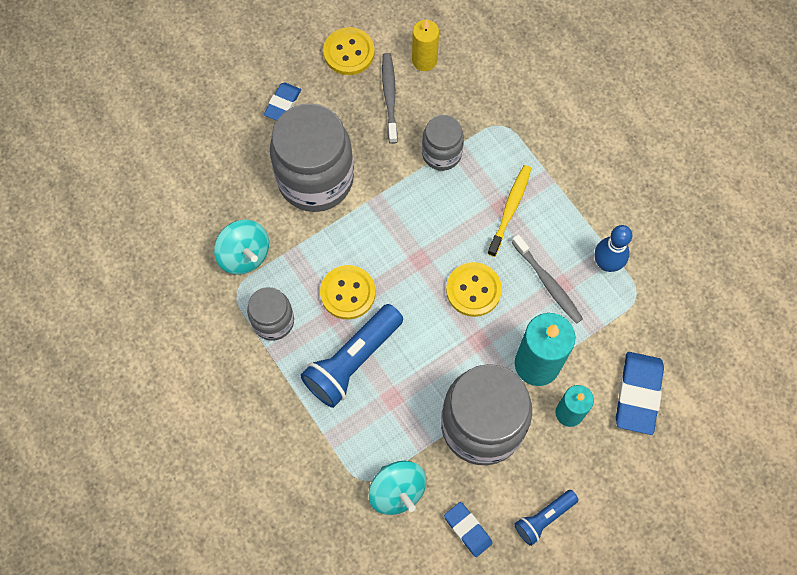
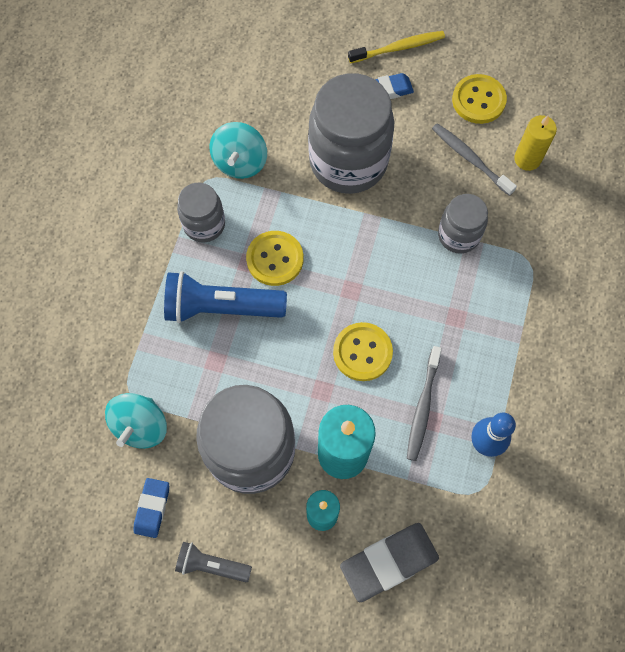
camera: 50 degrees right, 0 degrees up
(389, 96) = (470, 159): grey toothbrush -> grey toothbrush turned 90 degrees counterclockwise
(510, 209) = (460, 326): yellow toothbrush -> yellow toothbrush (398, 48)
(544, 518) = (211, 565): blue flashlight -> grey flashlight
(638, 394) = (389, 562): blue eraser -> grey eraser

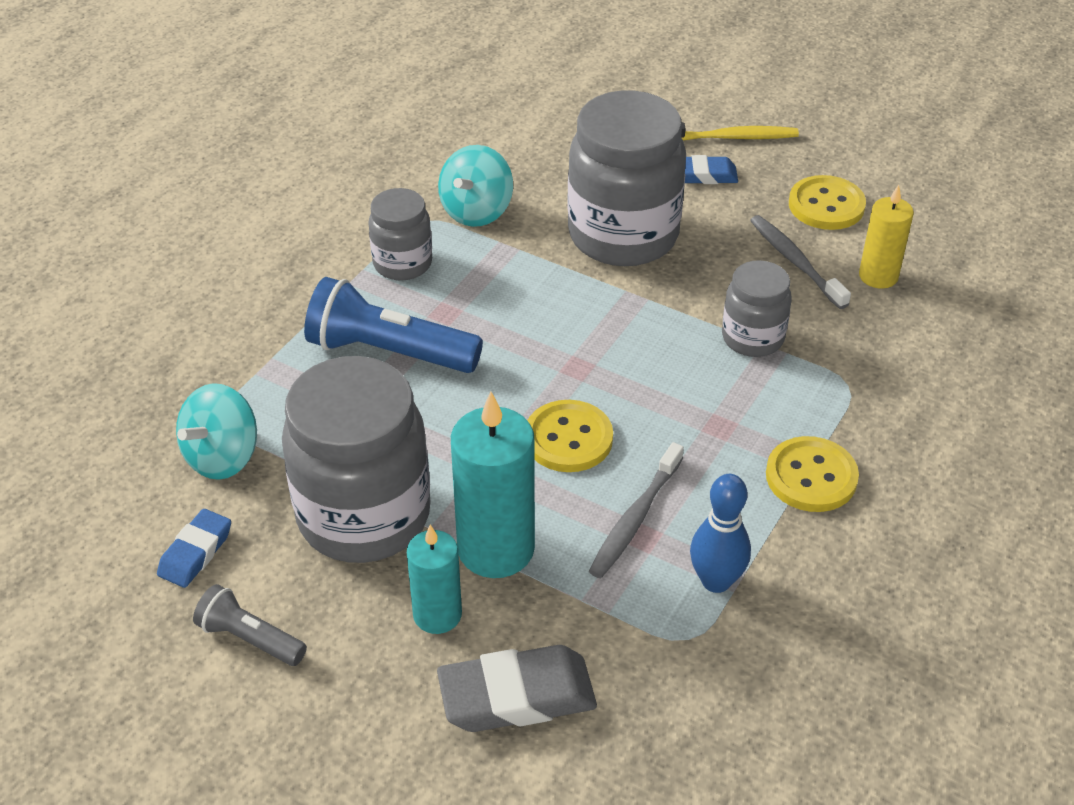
camera: 15 degrees right, 25 degrees down
(275, 259) = (483, 316): yellow button -> yellow button (811, 477)

